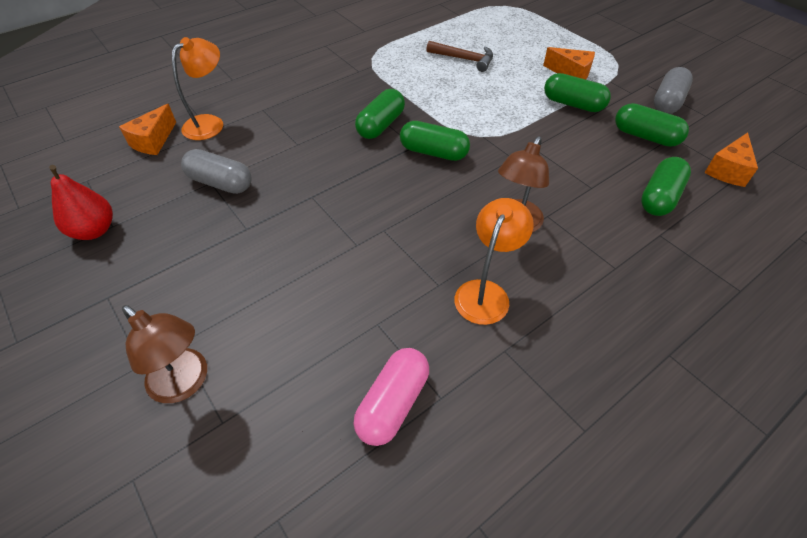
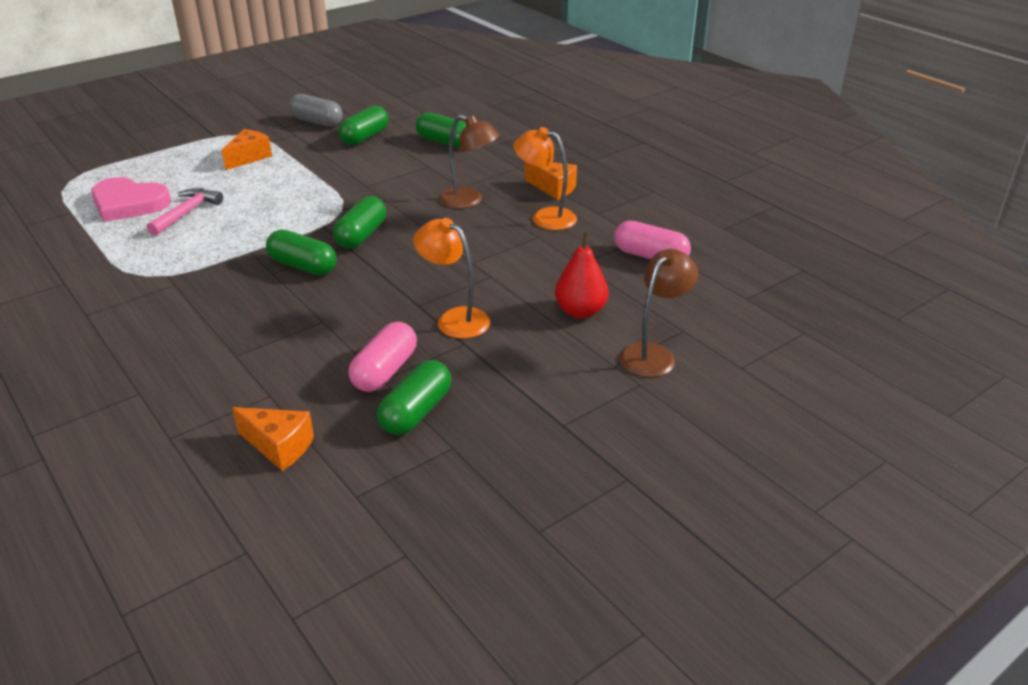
camera: 90 degrees left, 15 degrees down
(94, 230) = (460, 461): red pear -> red pear (580, 311)
(210, 123) = (252, 398): orange lamp -> orange lamp (454, 319)
(220, 183) = (385, 371): grey capsule -> pink capsule
(464, 59) = (187, 213): brown hammer -> pink hammer
(475, 33) = (129, 203): none -> pink heart
(573, 104) = (304, 162): green capsule -> green capsule (416, 412)
(728, 170) = (416, 114): orange cheese -> orange cheese (553, 188)

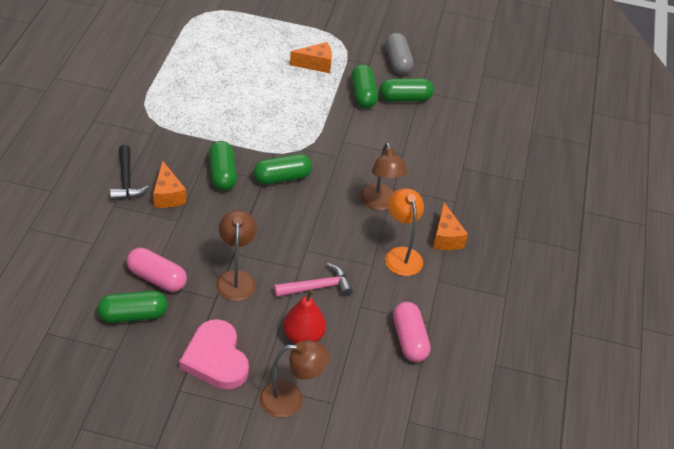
camera: 45 degrees right, 10 degrees up
(129, 203) = (209, 54): pink heart -> pink heart (216, 358)
(187, 213) = (225, 84): pink hammer -> pink hammer (317, 287)
(213, 331) = (126, 181): none -> black hammer
(279, 446) = (57, 276): orange cheese -> orange cheese (167, 195)
(385, 371) = (157, 278): pink capsule -> pink capsule turned 45 degrees clockwise
(444, 142) = (445, 142): green capsule -> green capsule (363, 95)
(454, 319) = (236, 278): orange lamp -> brown lamp

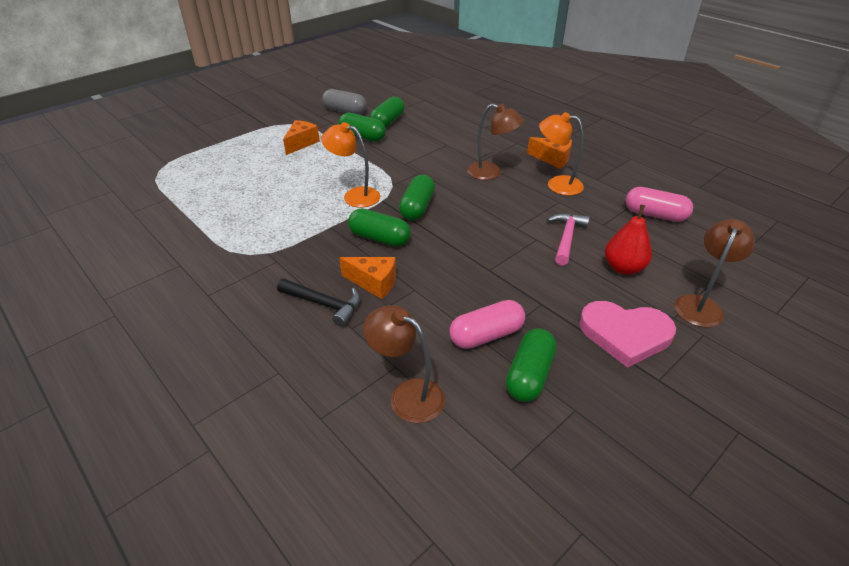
camera: 50 degrees left, 5 degrees down
(236, 278) = (524, 281): brown lamp -> brown lamp (407, 395)
(266, 134) = (354, 196): none -> orange lamp

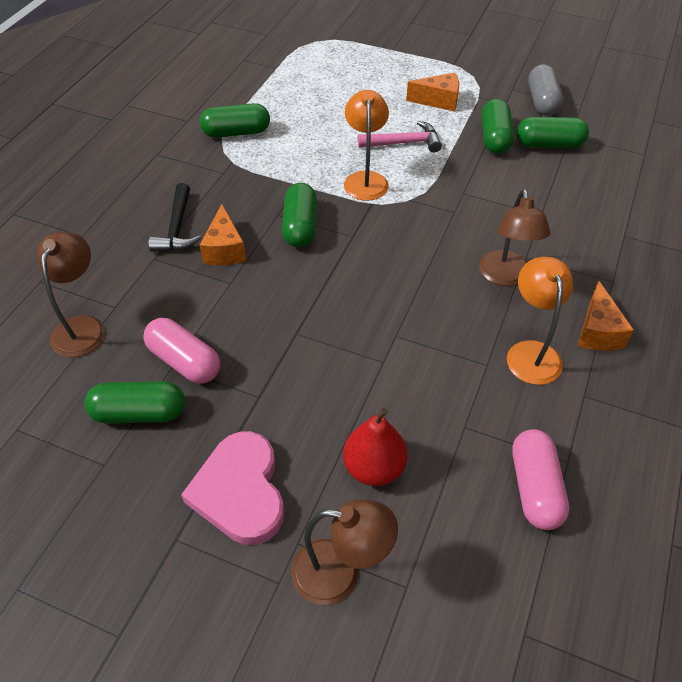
camera: 65 degrees right, 10 degrees up
(417, 207) = (377, 235): green capsule -> green capsule (236, 132)
(566, 238) = (404, 392): pink hammer -> pink hammer (404, 143)

